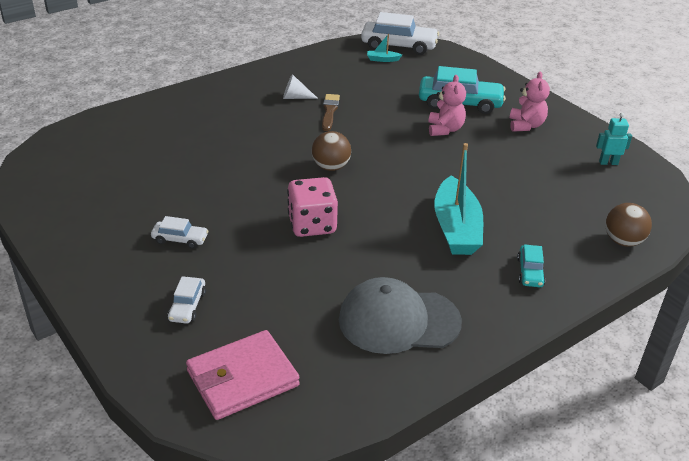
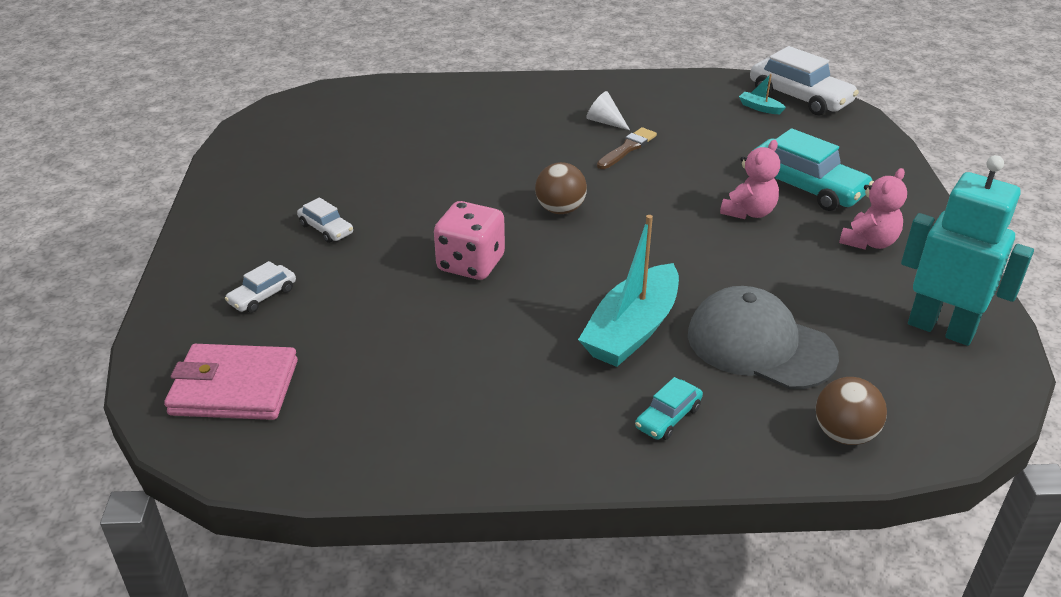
camera: 35 degrees right, 0 degrees up
(398, 320) = (449, 402): grey cap -> grey cap (760, 345)
(608, 163) = (941, 328): turquoise robot -> turquoise robot, size x2.21

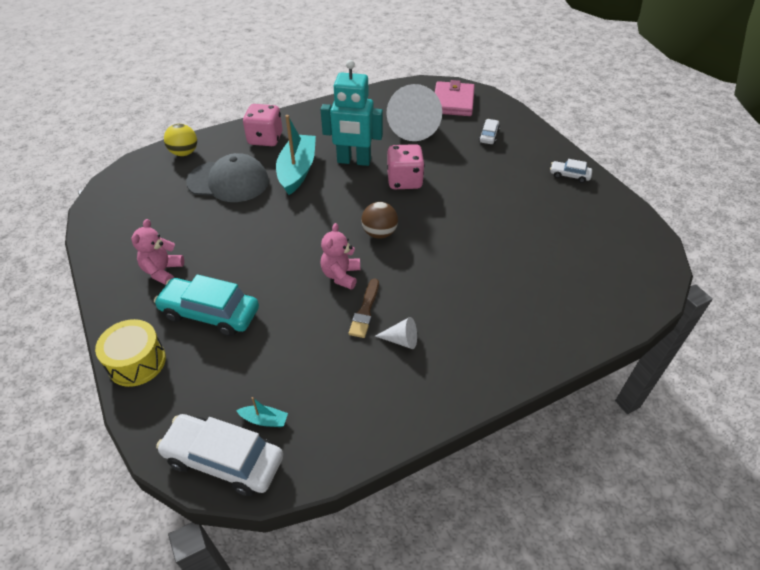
camera: 155 degrees right, 10 degrees up
(234, 387) = (453, 102): pink wallet -> pink wallet turned 60 degrees counterclockwise
(326, 229) = (502, 177): white car -> white car (569, 175)
(364, 356) = (414, 126): none -> white cone
(668, 417) = (265, 139): turquoise car -> pink dice
(749, 212) = (250, 272): pink teddy bear -> pink teddy bear (341, 275)
(844, 434) = (184, 153): brown ball -> yellow ball
(889, 169) = (137, 362): none -> yellow drum
(941, 328) = (125, 219): turquoise robot -> turquoise robot (354, 161)

